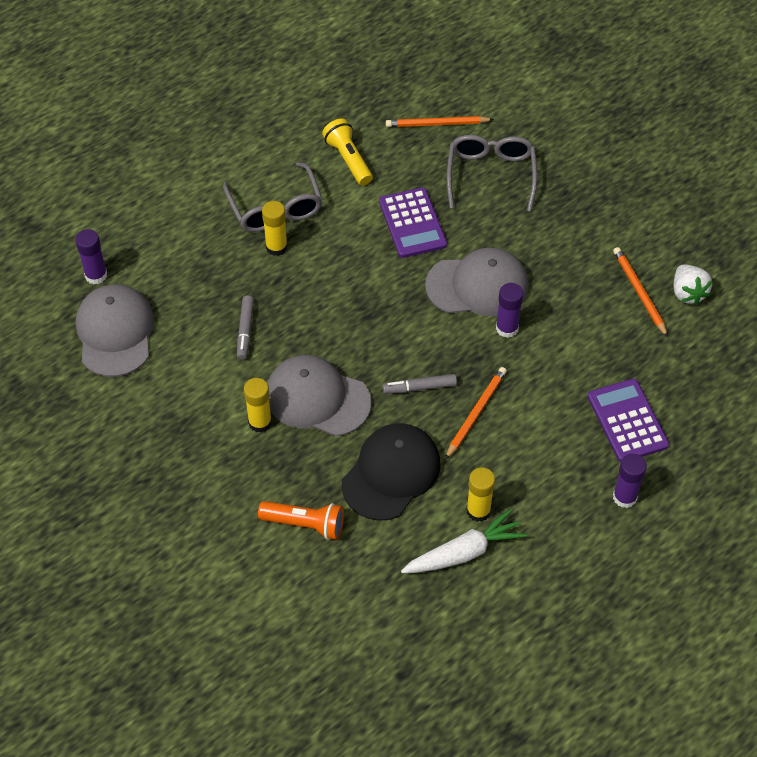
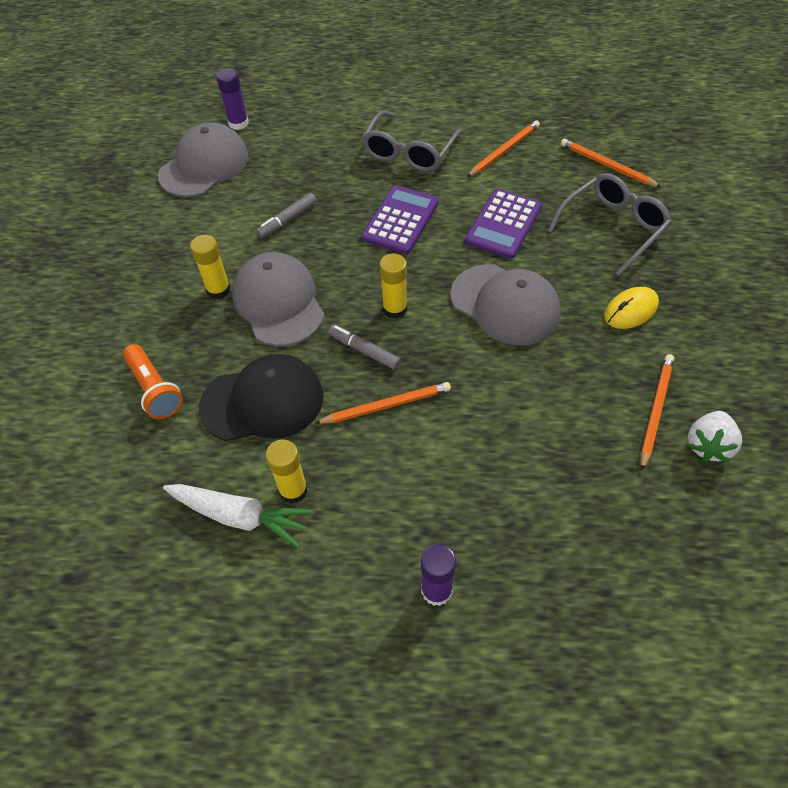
camera: 45 degrees right, 0 degrees up
(276, 247) = (378, 178): yellow glue stick -> yellow glue stick (395, 309)
(348, 159) = (504, 151): yellow flashlight -> orange pencil
(507, 328) = (492, 355): purple glue stick -> none
(561, 232) = (630, 310): none -> yellow mouse
(627, 421) = (518, 519): purple calculator -> purple calculator (401, 220)

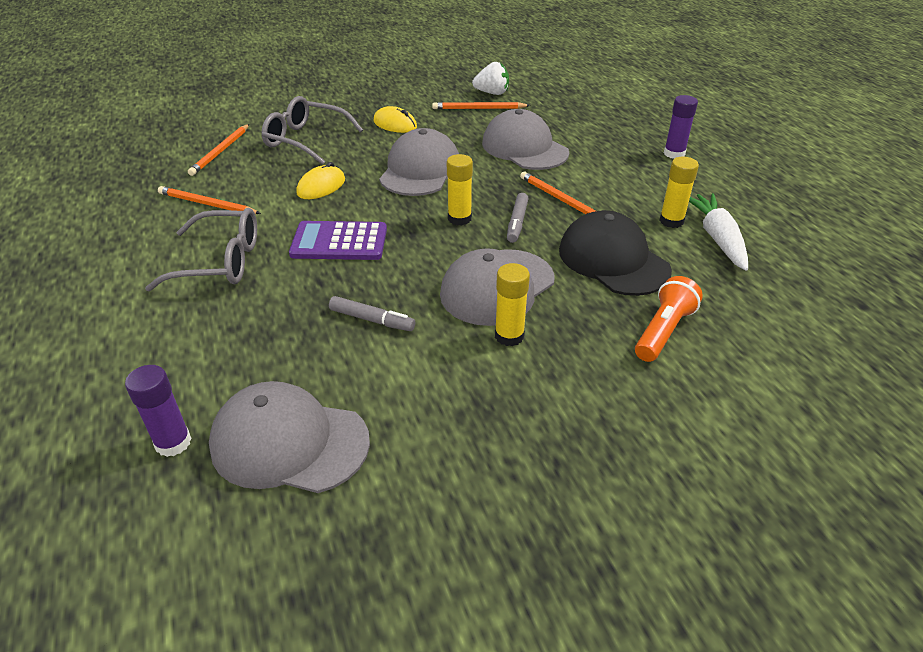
camera: 115 degrees left, 15 degrees down
(503, 224) = (321, 186): purple calculator -> yellow mouse
(520, 418) = (524, 148): none -> grey cap

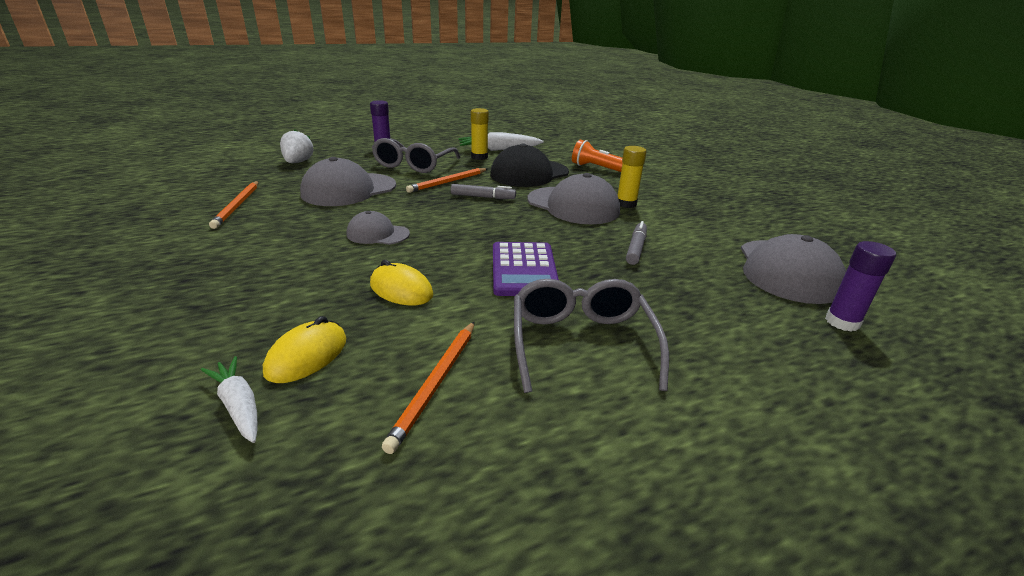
camera: 95 degrees left, 10 degrees down
(221, 151) = (238, 405): orange pencil -> white carrot
(305, 140) = (247, 315): grey glasses -> grey glasses (413, 165)
(395, 124) = (243, 250): yellow mouse -> yellow mouse (307, 356)
(420, 170) = (378, 234): grey cap -> grey cap, size x0.56
(459, 218) = (477, 217): yellow glue stick -> none
(492, 93) = (199, 199): white strawberry -> white strawberry (298, 162)

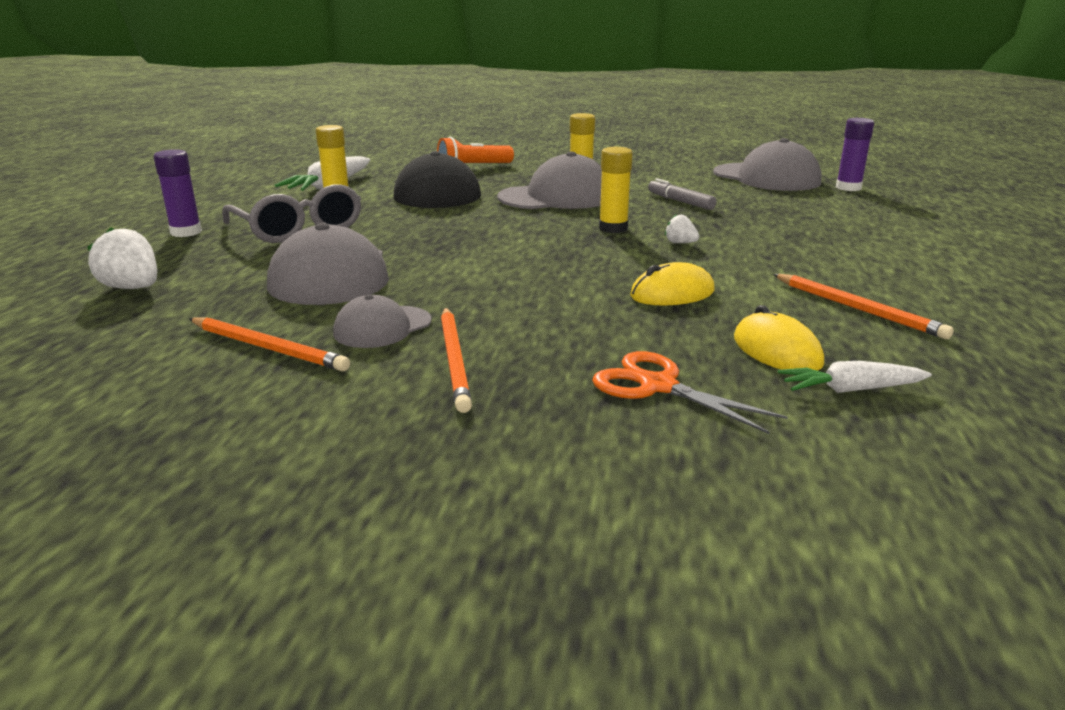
camera: 55 degrees left, 5 degrees down
(221, 319) = (657, 386): none -> orange scissors
(378, 234) = (512, 282): grey cap -> grey cap (382, 327)
(448, 182) = (399, 226): orange pencil -> orange pencil (455, 360)
(482, 197) = (474, 221): grey marker -> none
(523, 270) = (680, 243): purple calculator -> white strawberry
(526, 239) = (613, 228): none -> yellow glue stick
(581, 342) = (826, 253): grey glasses -> none

